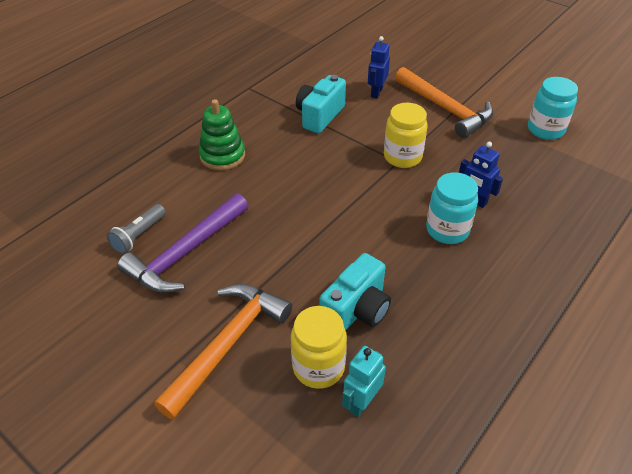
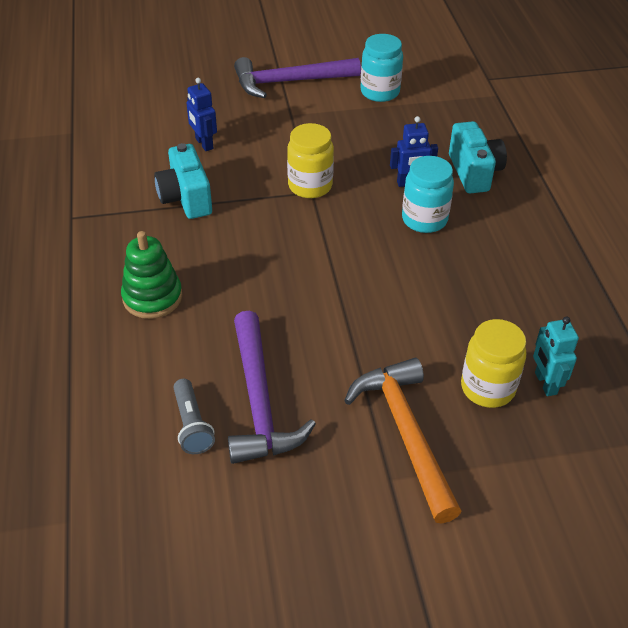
camera: 50 degrees left, 0 degrees up
(356, 310) = (452, 327): turquoise camera -> turquoise camera (474, 172)
(445, 109) = (283, 122): orange hammer -> none
(488, 87) = (289, 82): none -> purple hammer

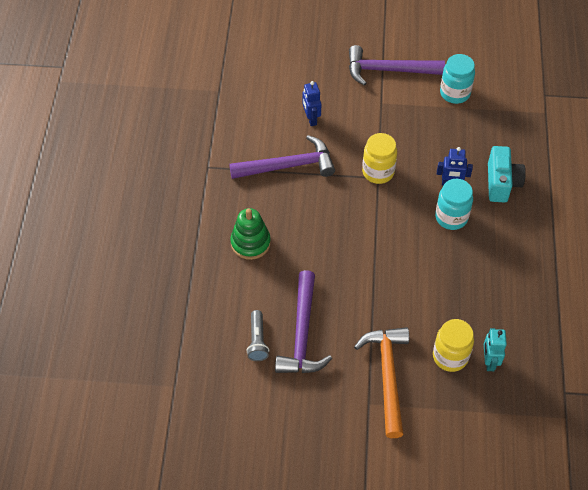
camera: 15 degrees right, 10 degrees up
(186, 198) = (288, 166): turquoise camera -> purple hammer

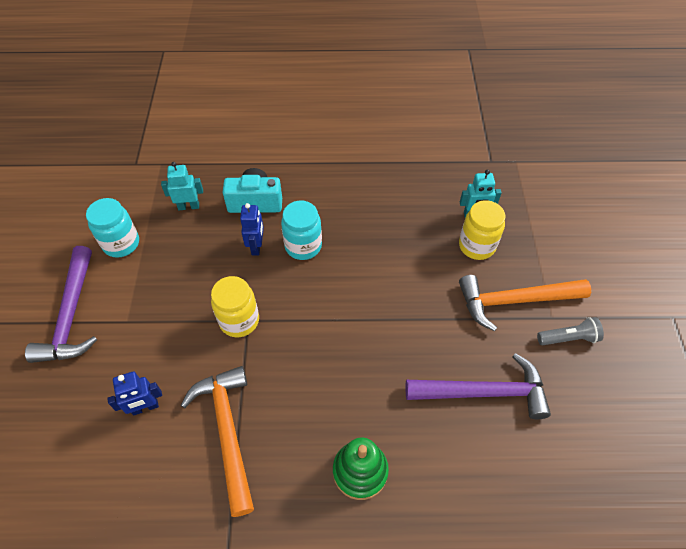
camera: 95 degrees left, 0 degrees up
(257, 341) = (506, 445): grey flashlight -> grey flashlight (568, 338)
(288, 166) = (227, 431): purple hammer -> orange hammer
(495, 135) = (188, 206): none -> turquoise robot

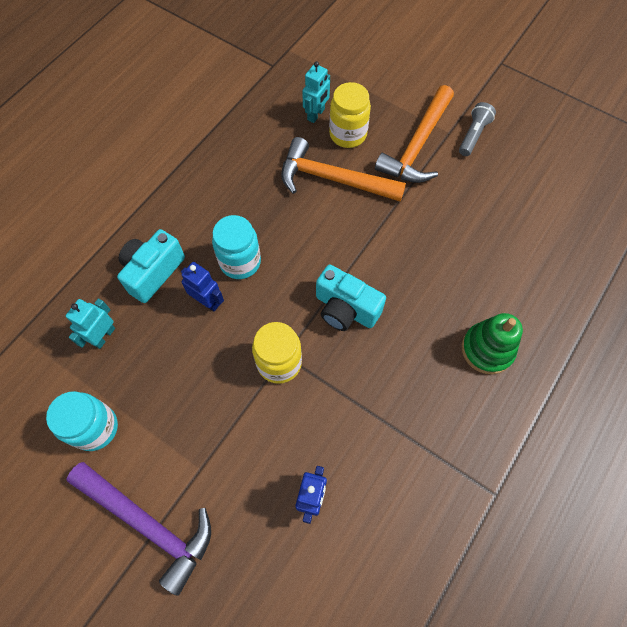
camera: 55 degrees left, 10 degrees up
(227, 431) = (385, 435): orange hammer -> orange hammer (333, 179)
(316, 338) = (345, 309): none -> turquoise camera
(484, 392) = (479, 220): purple hammer -> none

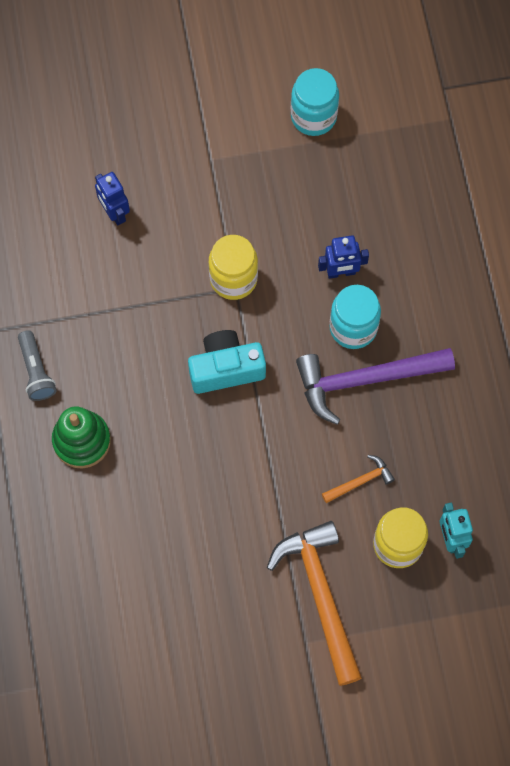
camera: 135 degrees right, 5 degrees up
(104, 336) = (386, 175): turquoise robot -> none
(148, 524) = (207, 100): purple hammer -> purple hammer (365, 380)
(153, 272) = (411, 254): turquoise camera -> none
(333, 179) = (360, 481): orange hammer -> orange hammer, size x0.46
(473, 135) = (279, 662): grey flashlight -> grey flashlight (36, 371)

